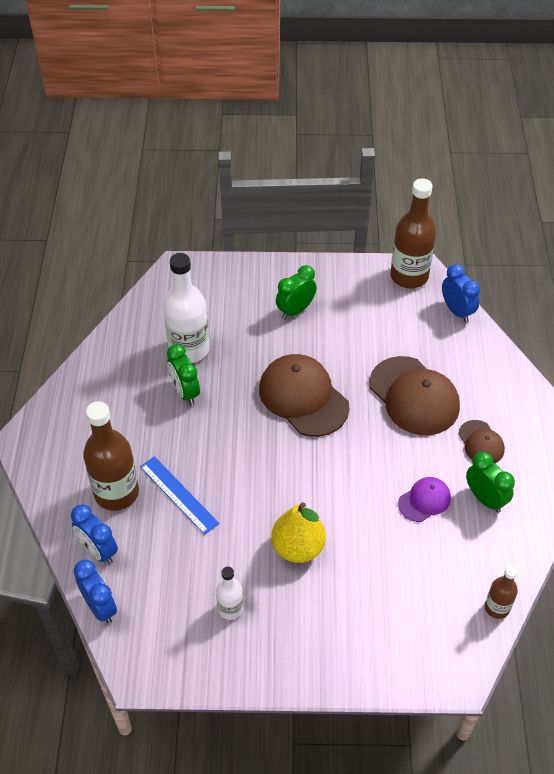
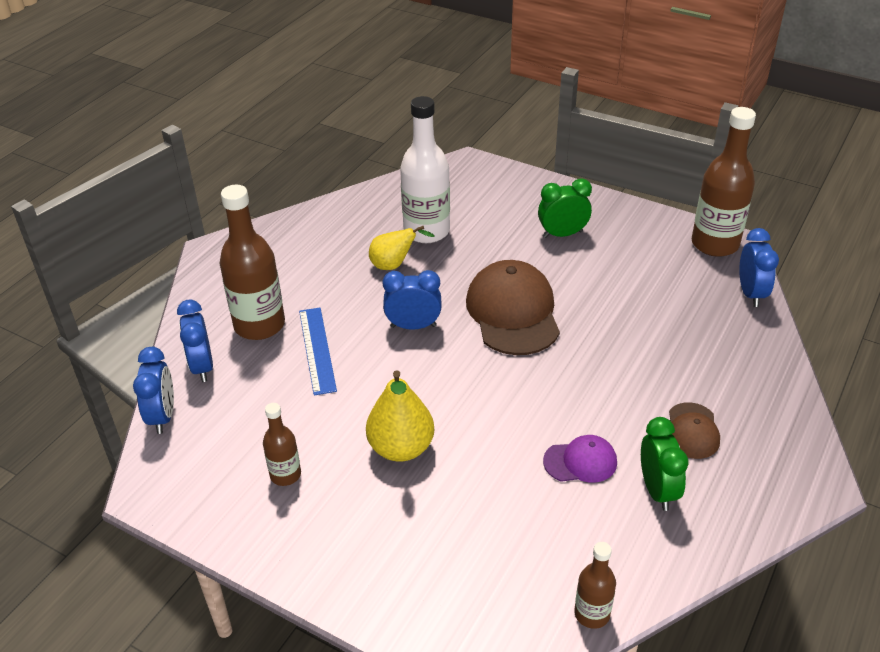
camera: 30 degrees right, 10 degrees down
(185, 392) = (394, 265): green clock -> yellow pear
(230, 609) = (285, 475): white bottle -> brown bottle
(238, 441) = (413, 326): none -> blue clock
(414, 396) = (641, 355): brown cap -> none

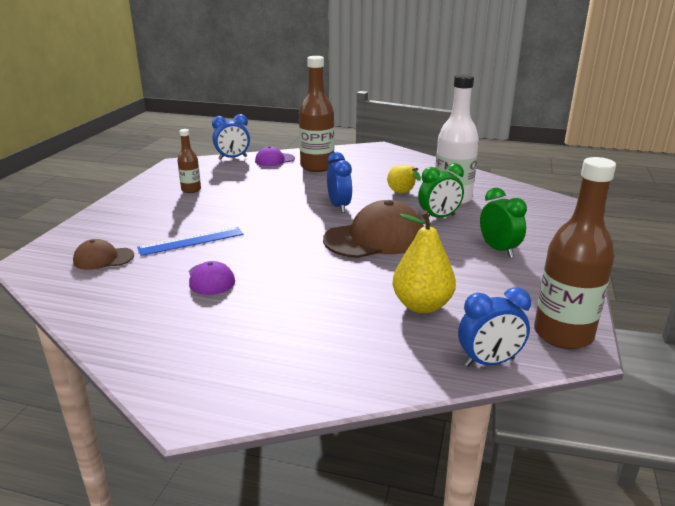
camera: 75 degrees right, 15 degrees down
(202, 367) = (274, 160): blue clock -> purple cap
(317, 350) = (301, 183): blue ruler -> blue ruler (191, 241)
(401, 448) = (217, 216): yellow pear -> yellow pear (422, 305)
(592, 614) = (60, 294): brown bottle -> none
(657, 490) = (181, 315): green clock -> green clock (439, 217)
(692, 431) = (255, 330): brown cap -> brown cap (103, 258)

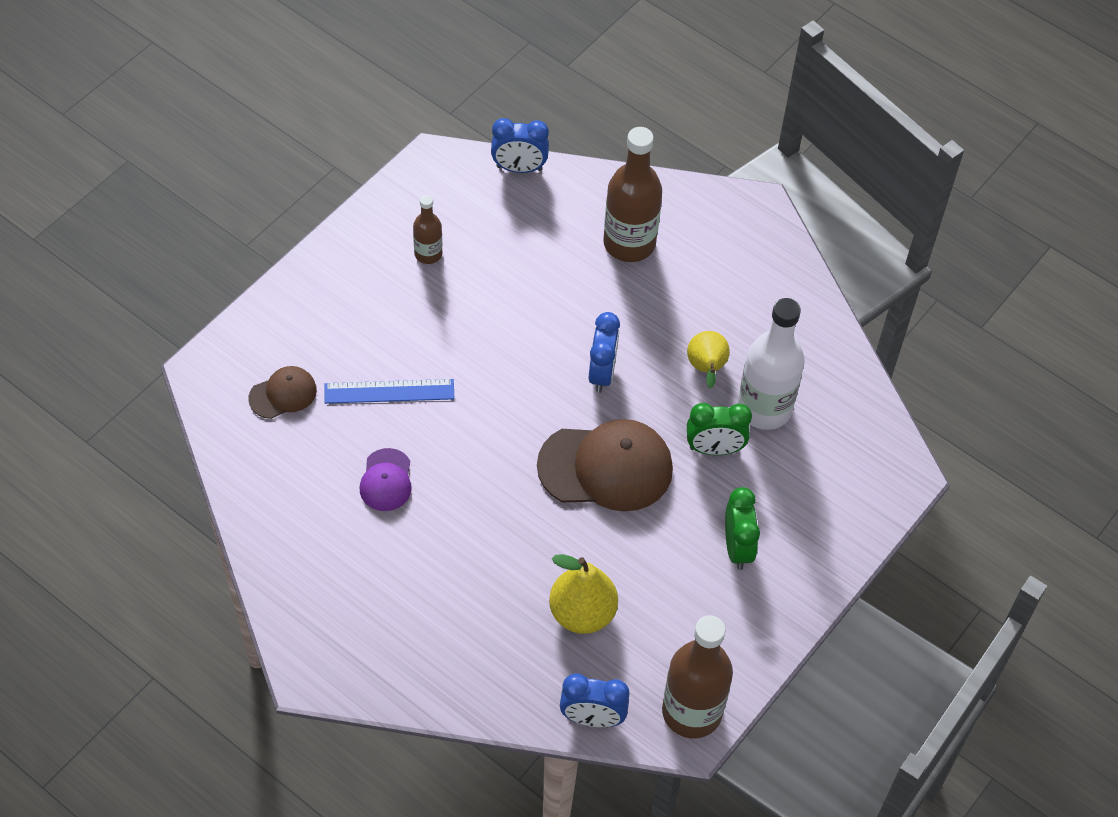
camera: 20 degrees right, 30 degrees up
(103, 258) = (283, 394): brown cap -> brown cap turned 135 degrees clockwise
(274, 160) = (578, 197): purple cap -> none

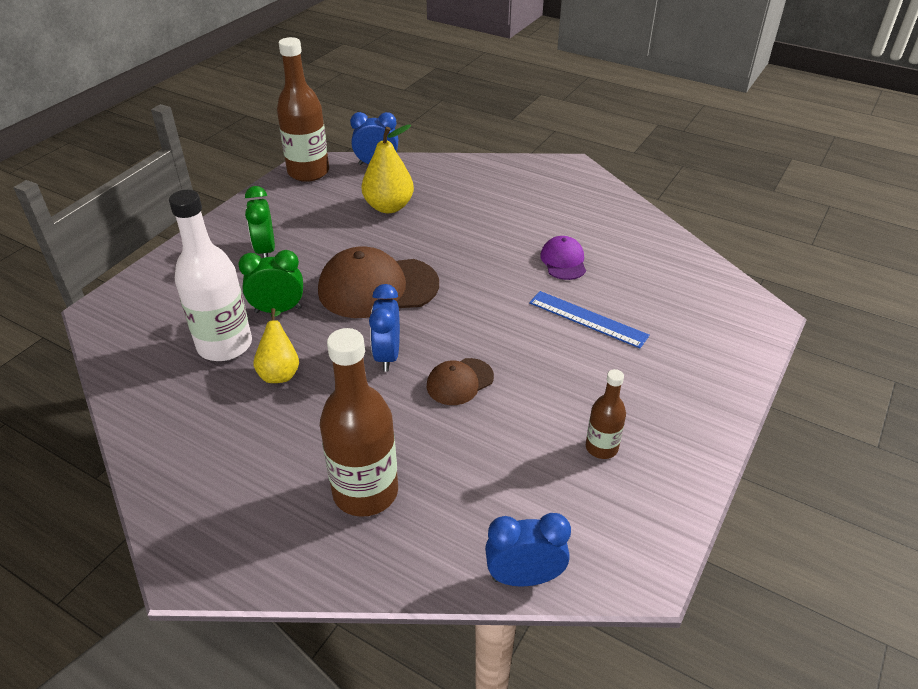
camera: 175 degrees right, 15 degrees down
(283, 394) = (682, 307): brown cap -> brown cap (459, 382)
(389, 392) = (588, 319): blue ruler -> blue ruler turned 45 degrees clockwise

